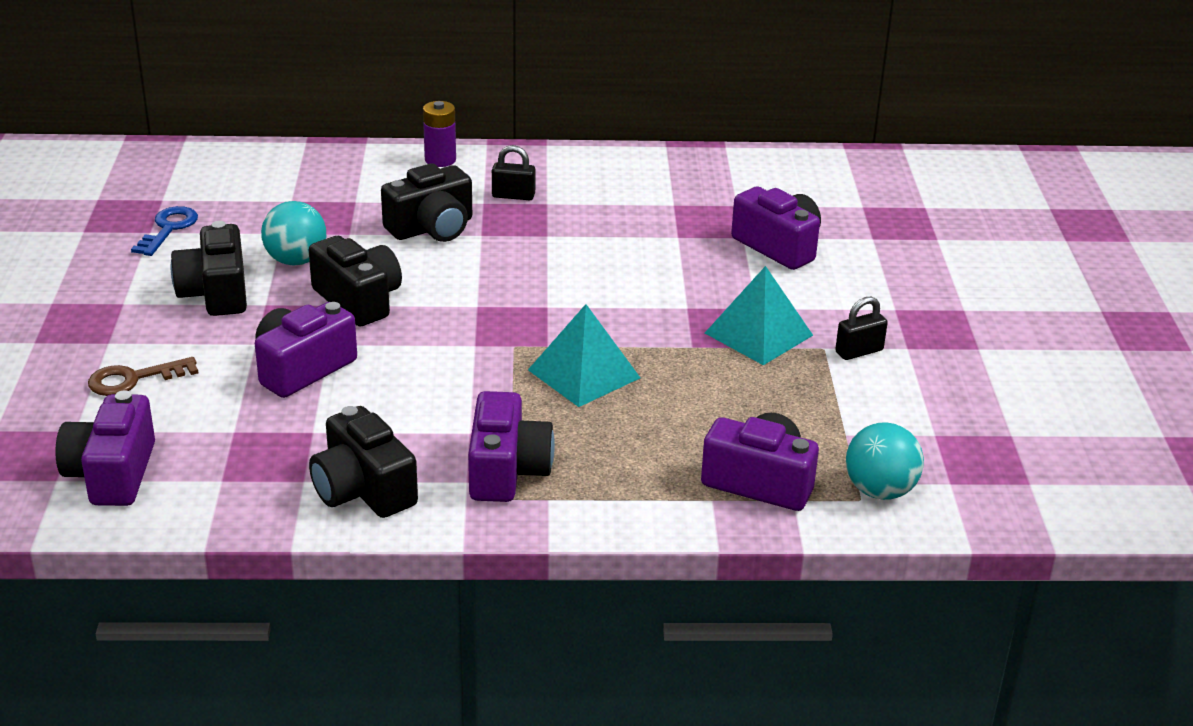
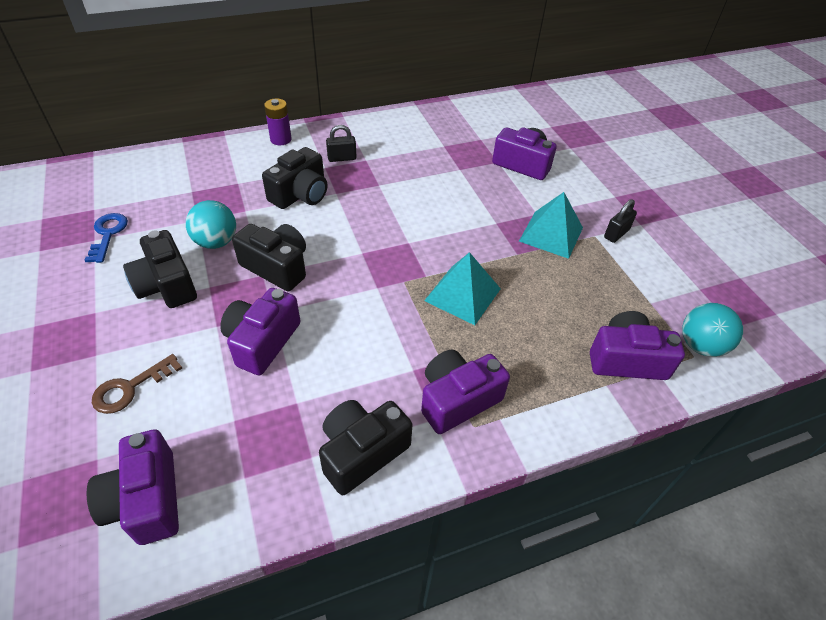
camera: 20 degrees left, 15 degrees up
(363, 489) = (362, 452): black camera -> black camera turned 105 degrees clockwise
(507, 470) = (457, 400): purple camera -> purple camera turned 105 degrees counterclockwise

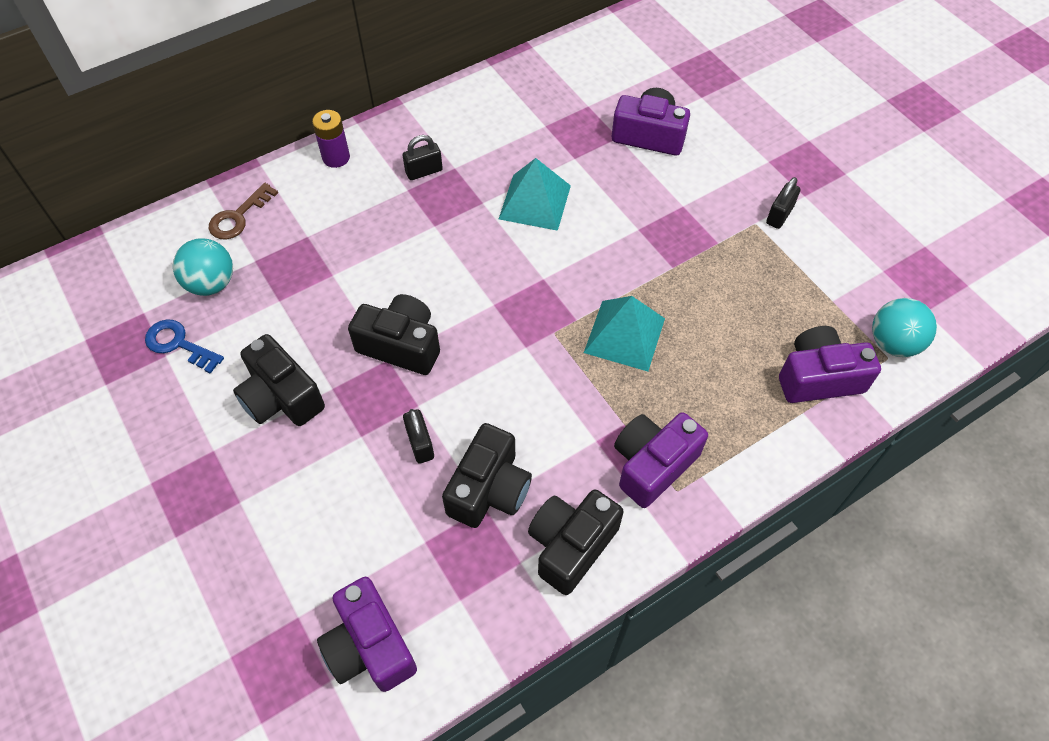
camera: 10 degrees left, 10 degrees up
(108, 234) = (179, 344): blue key -> blue key turned 45 degrees counterclockwise
(130, 388) = (297, 531): brown key -> brown key (238, 217)
(216, 242) = (316, 327): turquoise ball -> turquoise ball (211, 283)
(262, 341) = (420, 444): purple camera -> black padlock
(300, 194) = (392, 237): black camera -> black camera (489, 489)
(551, 234) = (705, 231): turquoise pyramid -> turquoise pyramid (534, 202)

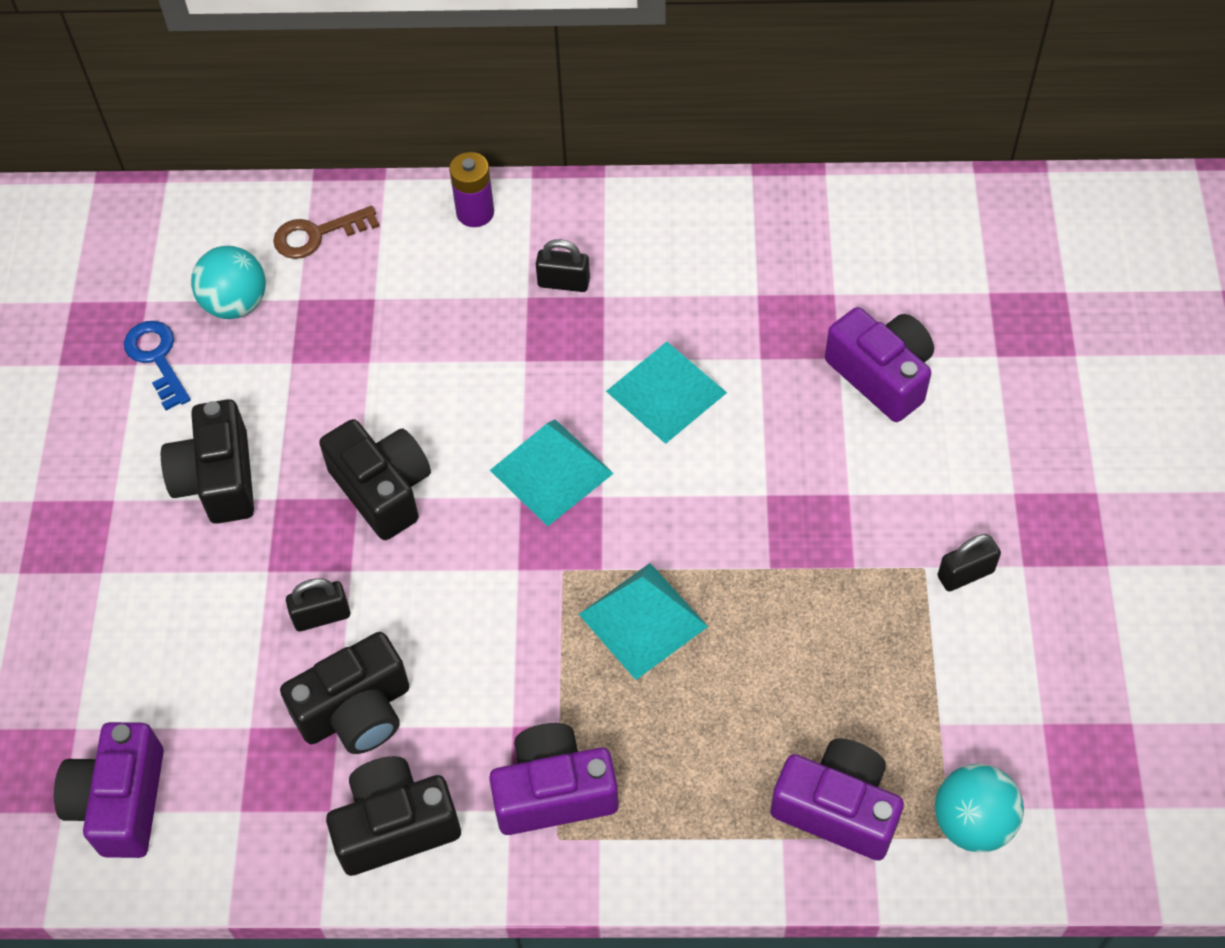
camera: 35 degrees right, 0 degrees up
(420, 444) = (322, 616): black padlock -> black padlock turned 60 degrees clockwise
(501, 280) = (551, 472): none -> turquoise pyramid

